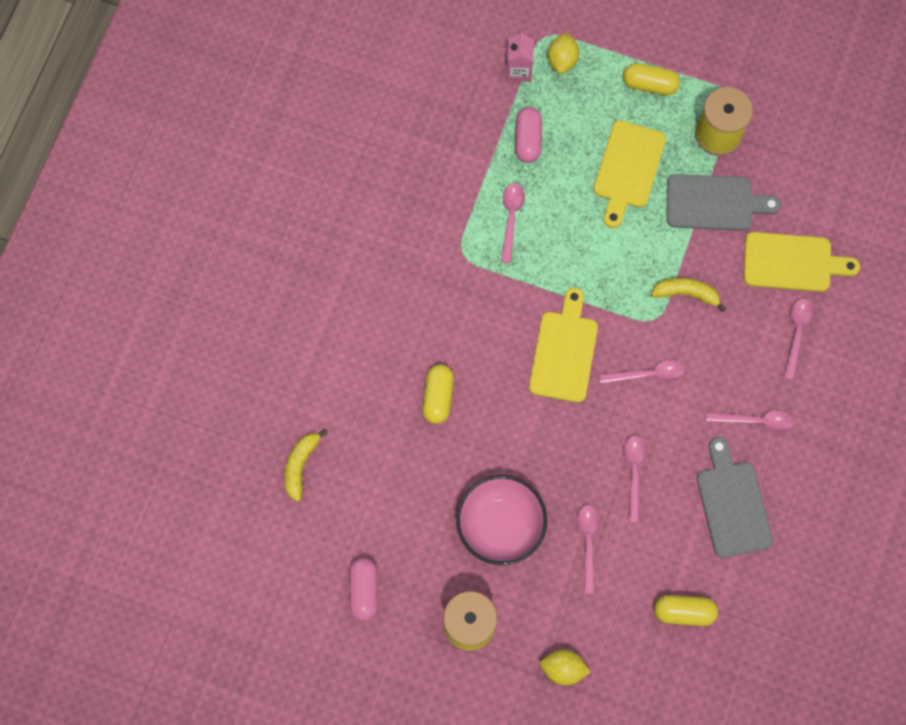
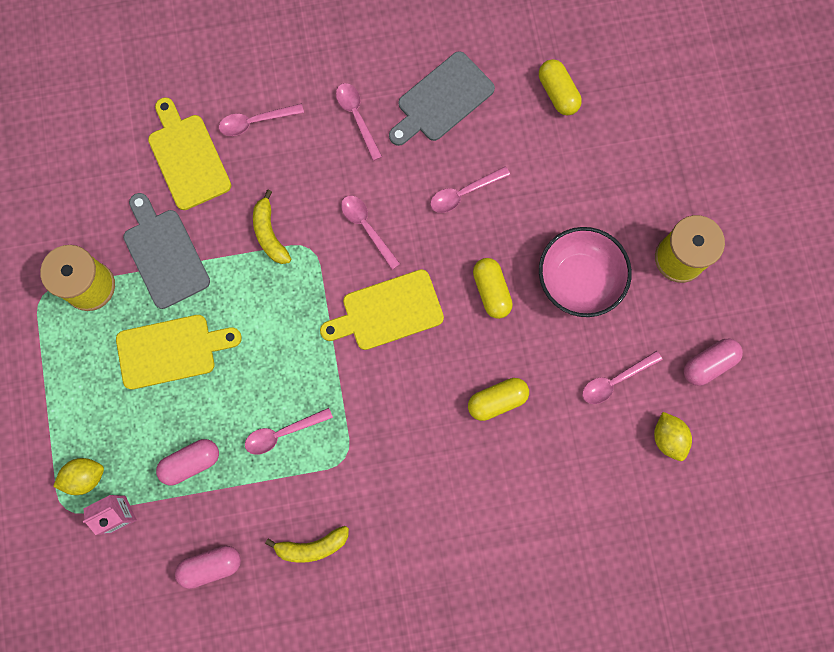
camera: 120 degrees left, 5 degrees up
(301, 465) = (635, 488): yellow banana -> yellow banana (312, 546)
(439, 116) = (211, 566): none -> pink capsule
(563, 668) = (665, 163): yellow lemon -> yellow lemon (668, 438)
(588, 543) = (548, 199): pink spoon -> pink spoon (615, 380)
(649, 85) = (69, 377): yellow capsule -> yellow capsule (491, 291)

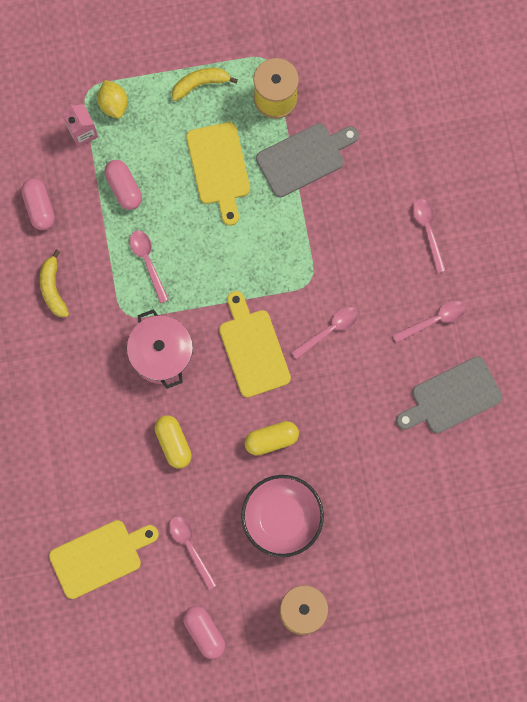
camera: 90 degrees right, 0 degrees up
(187, 158) = (392, 173): yellow cutting board -> yellow cutting board (100, 557)
(270, 233) = (323, 246): yellow banana -> yellow banana (200, 84)
(393, 415) = (161, 354): none -> pink pot
(442, 100) = (452, 397): grey cutting board -> grey cutting board turned 75 degrees counterclockwise
(463, 193) = (362, 416): pink spoon -> none
(558, 93) = (461, 504): yellow capsule -> none
(668, 438) = (139, 592): yellow lemon -> none

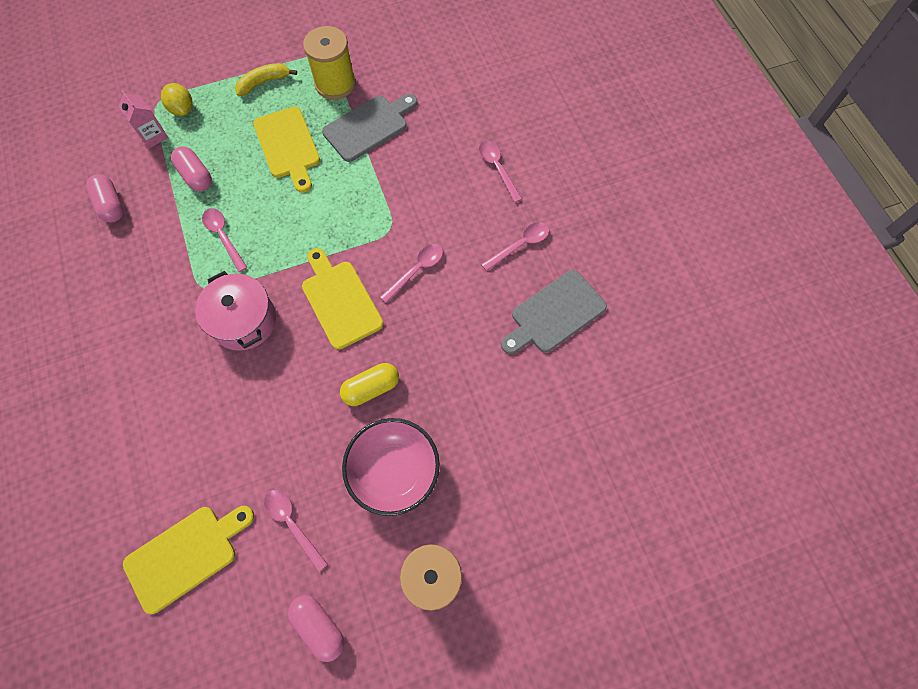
camera: 10 degrees left, 10 degrees down
(53, 288) = (126, 276): yellow banana -> none
(173, 443) = (263, 410): yellow capsule -> none

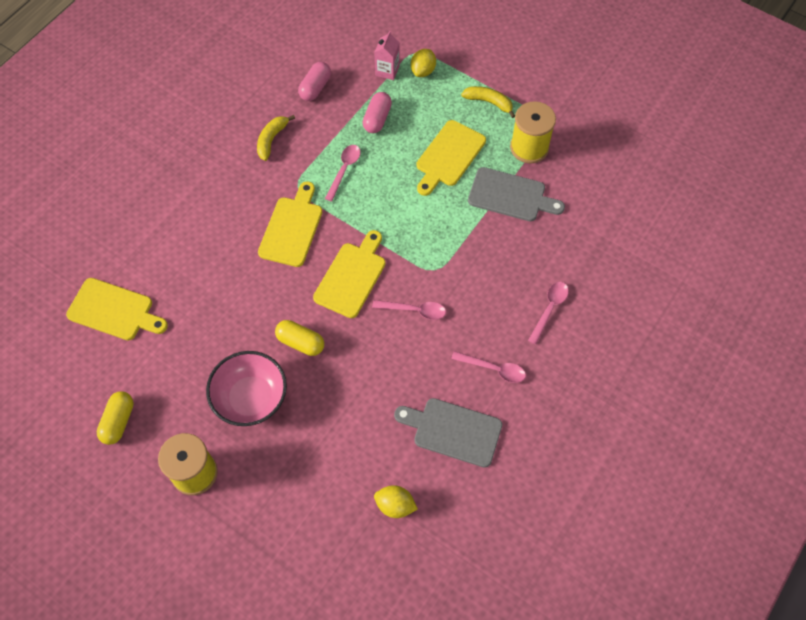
camera: 55 degrees right, 5 degrees down
(130, 278) = (272, 140): none -> yellow banana
(244, 321) = (292, 228): pink pot -> yellow cutting board
(292, 524) = (173, 359): pink spoon -> none
(319, 626) = (118, 421): pink capsule -> yellow capsule
(592, 406) = (395, 505): none -> yellow lemon

